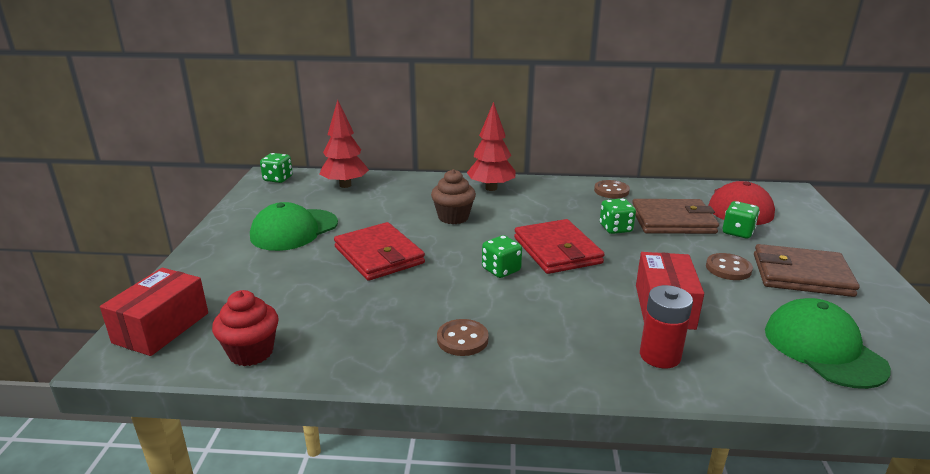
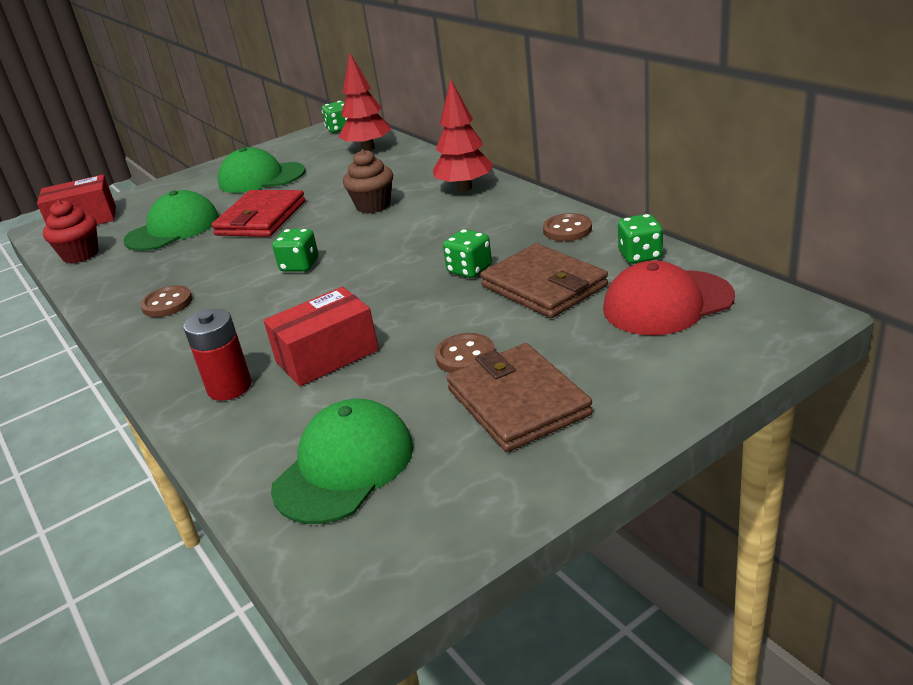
camera: 55 degrees right, 5 degrees up
(306, 293) = (173, 229): none -> green cap
(557, 250) = (374, 268): red wallet -> none
(737, 232) = (578, 328): green dice -> green dice (640, 256)

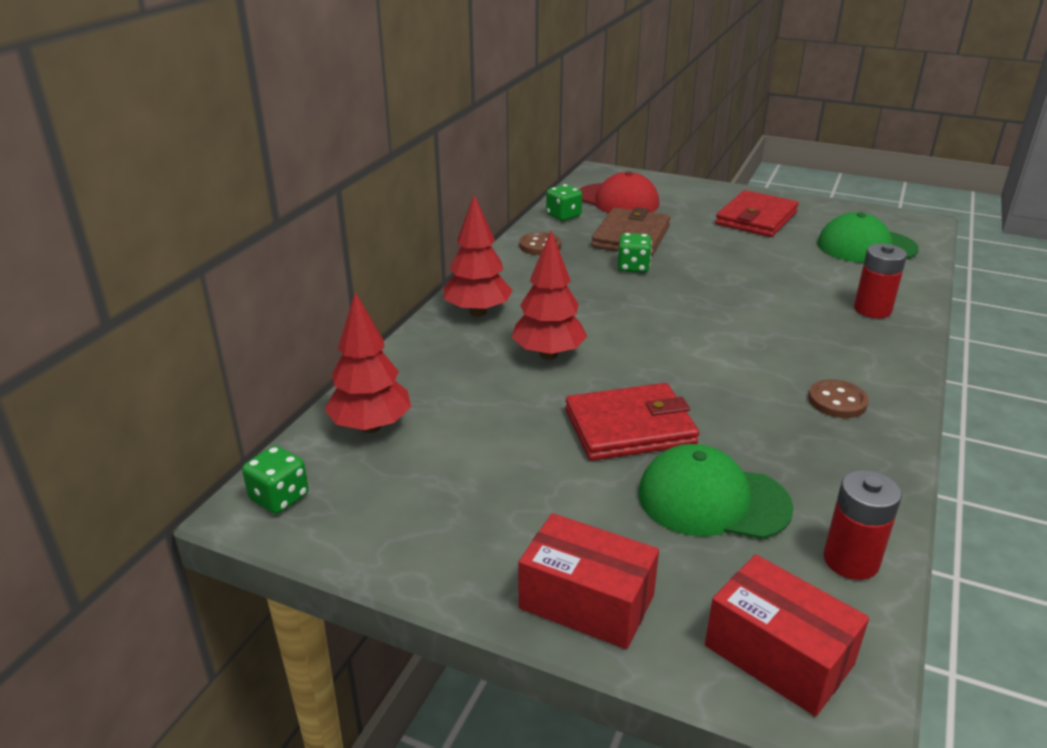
camera: 125 degrees left, 0 degrees up
(81, 255) = (851, 560): red cupcake -> red battery
(261, 178) = (511, 495): green cap -> none
(299, 265) = (699, 350): green dice -> none
(327, 356) = (794, 286): red box -> red box (586, 602)
(373, 205) = (548, 354): brown cupcake -> red tree
(465, 356) = (736, 241): brown button -> none
(517, 402) = (756, 218): brown wallet -> red wallet

